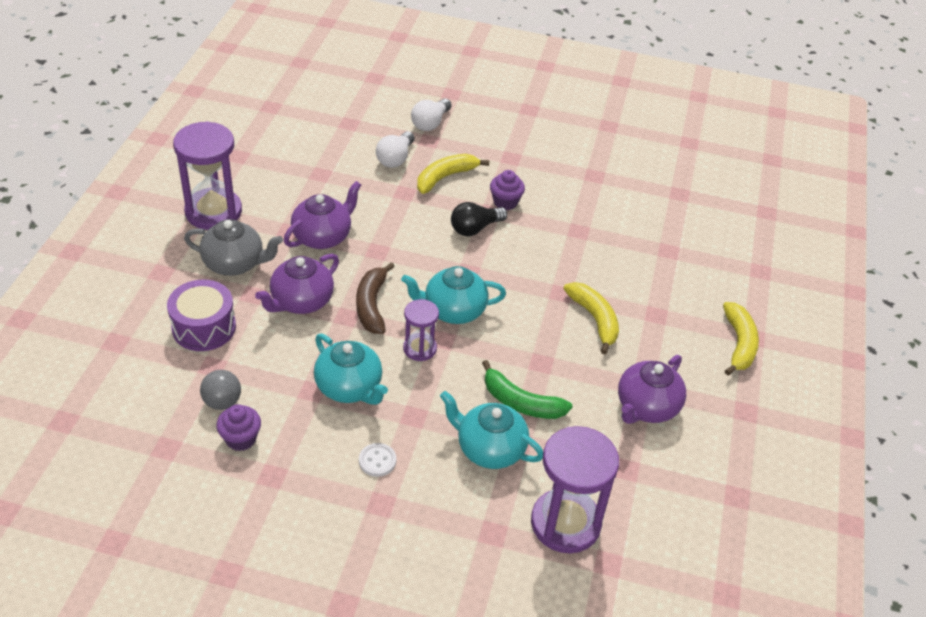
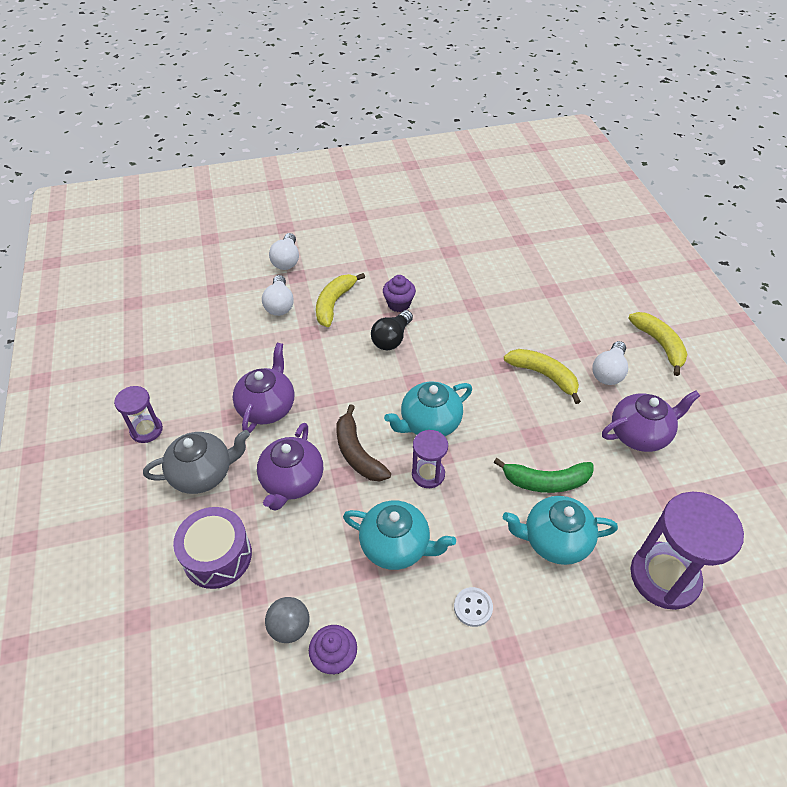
camera: 25 degrees left, 5 degrees up
(213, 212) = (146, 430): purple hourglass -> purple hourglass, size x0.54
(646, 407) = (640, 434): purple teapot -> purple teapot turned 120 degrees counterclockwise
(663, 344) = (608, 372): none -> white light bulb

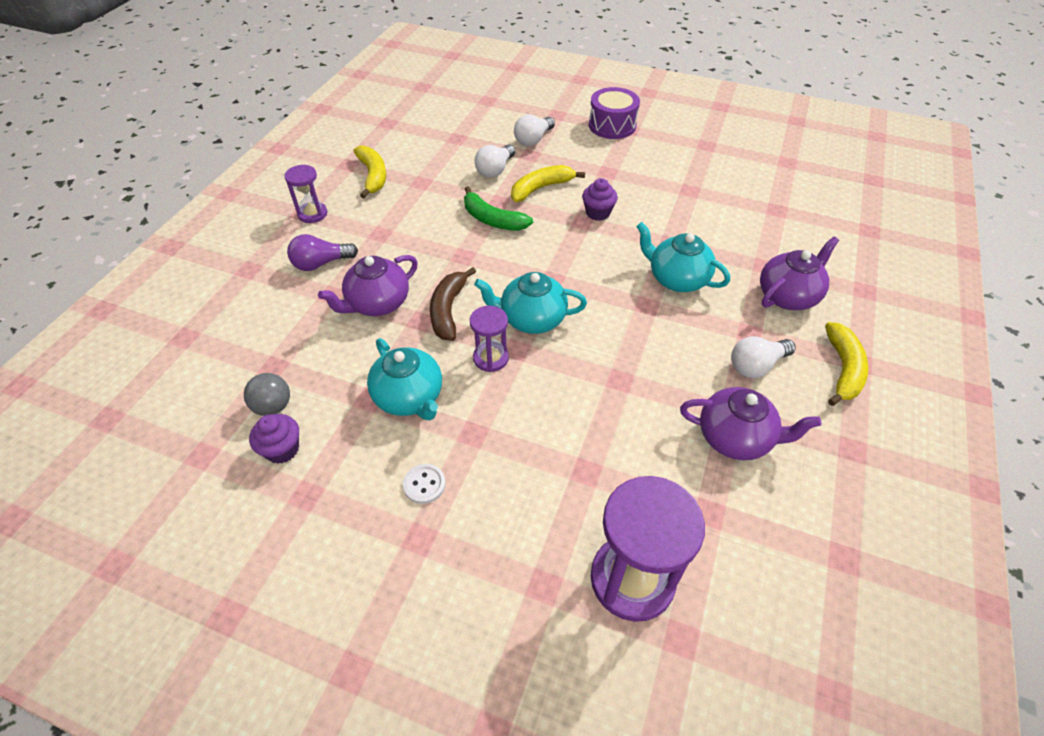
camera: 35 degrees right, 0 degrees up
(203, 473) = (321, 263): grey teapot -> purple light bulb
(217, 556) = (275, 326): purple drum -> purple drum (612, 125)
(267, 407) = (412, 240): purple teapot -> purple teapot (788, 296)
(391, 339) = (564, 237): black light bulb -> none
(543, 375) = (681, 335): yellow banana -> yellow banana (373, 176)
(546, 481) = (593, 424): green banana -> green banana (492, 219)
(554, 540) = (552, 478): turquoise teapot -> turquoise teapot (676, 279)

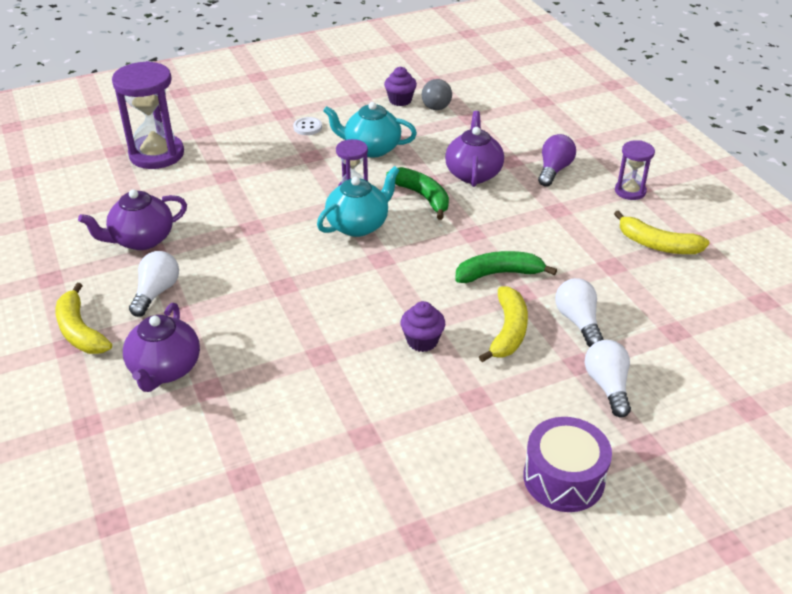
camera: 135 degrees right, 10 degrees down
(448, 310) = (422, 197): brown banana -> green banana
(676, 279) = (280, 322): turquoise teapot -> none

